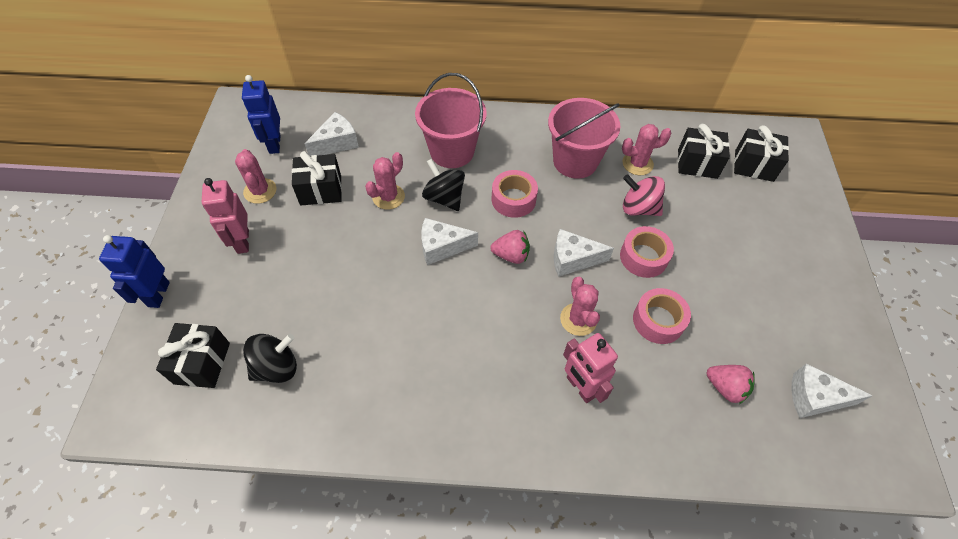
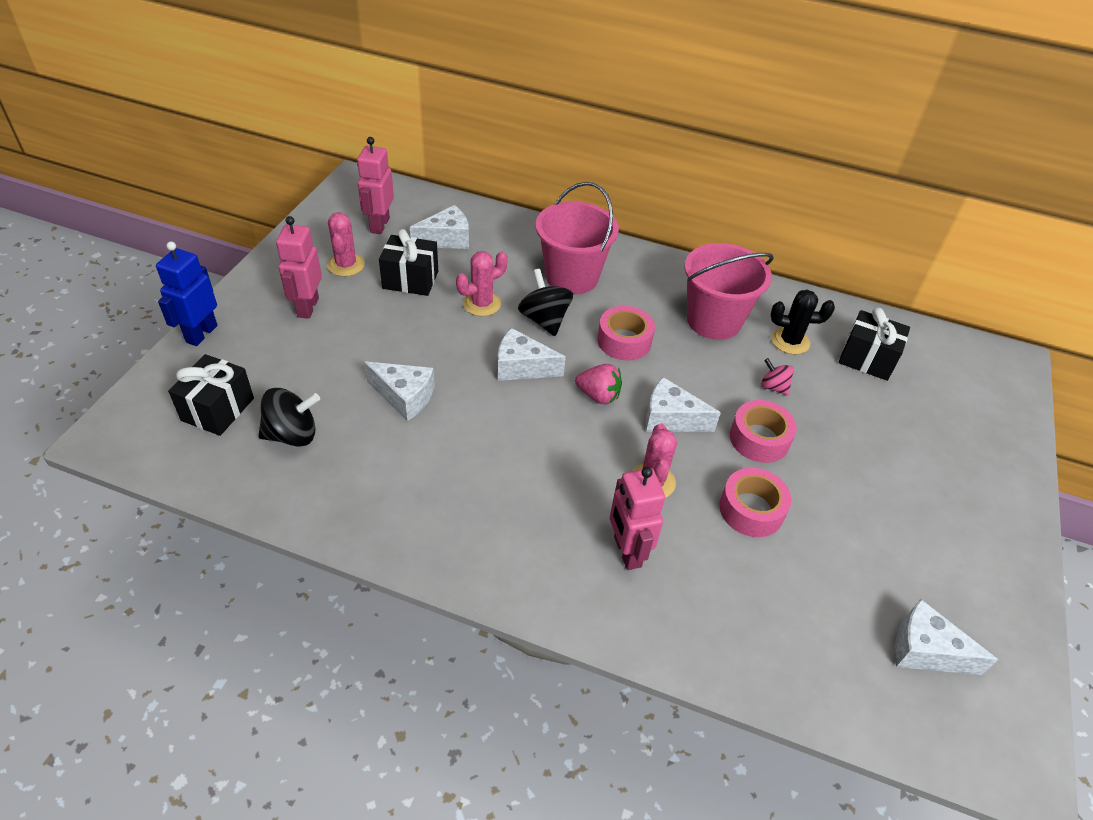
camera: 15 degrees right, 10 degrees down
(274, 144) = (379, 225): blue robot -> pink robot
(357, 303) = (404, 397): none -> white cheese
(637, 164) = (790, 341): pink cactus -> black cactus
(638, 208) = (773, 387): pink spinning top -> pink spinning top, size x0.60
(725, 387) = (810, 605): pink strawberry -> none
(754, 166) = (940, 378): black gift -> none

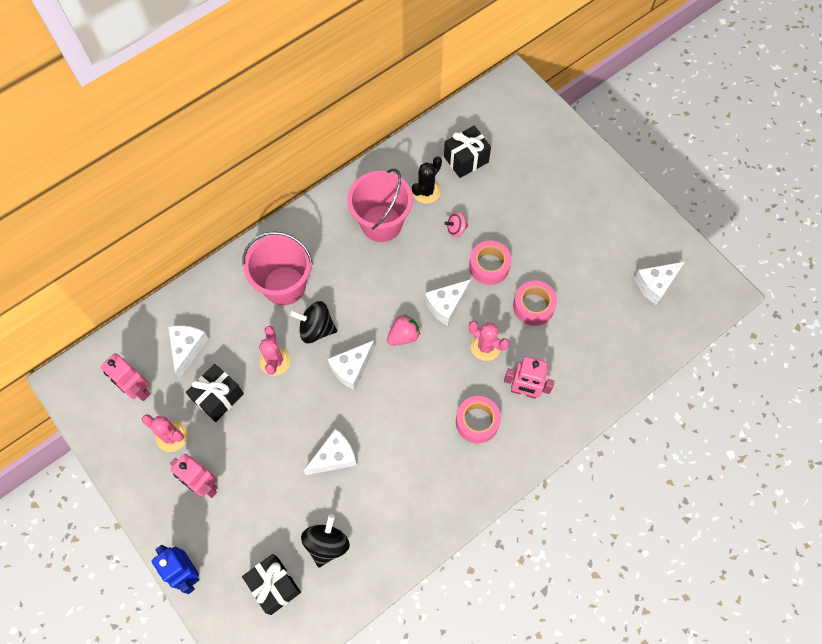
camera: 55 degrees left, 20 degrees up
(624, 341) = (366, 290): pink tape -> pink tape (477, 422)

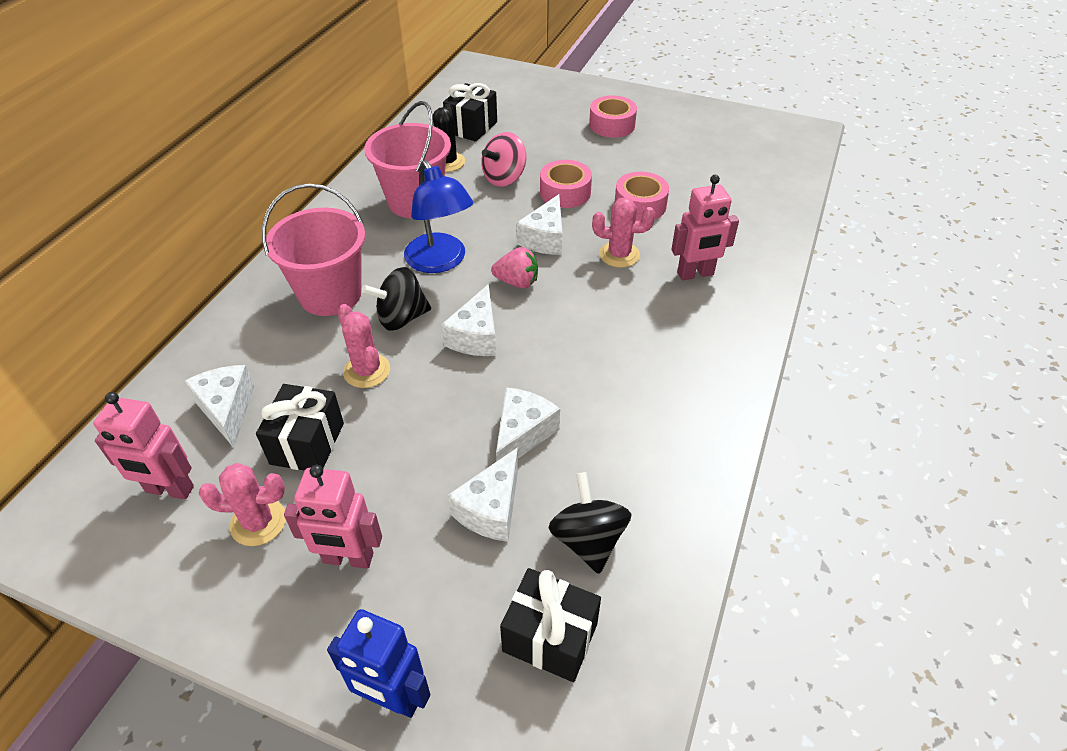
camera: 30 degrees left, 20 degrees down
(366, 291) = (440, 262): none -> blue lamp
(403, 336) = (517, 282): pink strawberry -> pink strawberry turned 75 degrees clockwise
(456, 229) = (504, 178): pink spinning top -> pink spinning top, size x1.68
(477, 422) = (669, 322): pink tape -> pink tape (612, 125)
(655, 285) = (741, 148): white cheese -> white cheese (491, 509)

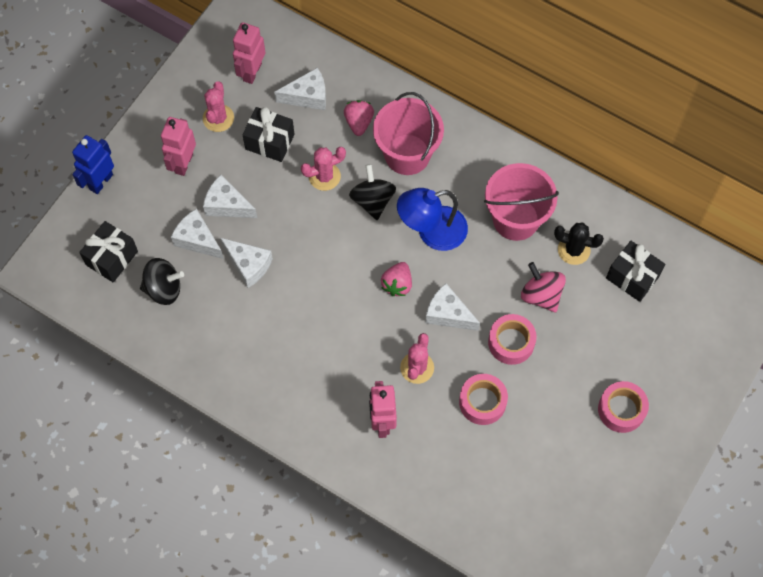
camera: 100 degrees right, 20 degrees up
(278, 347) = (359, 122): none -> pink strawberry
(476, 336) = (343, 248): white cheese -> white cheese (227, 205)

